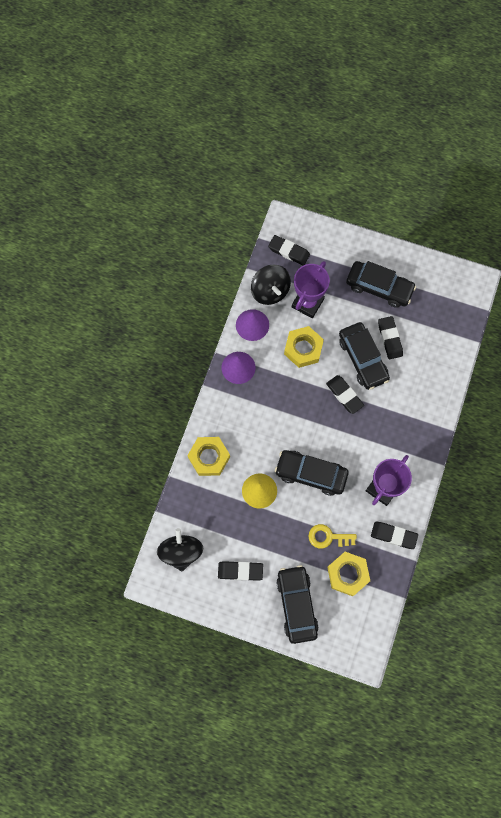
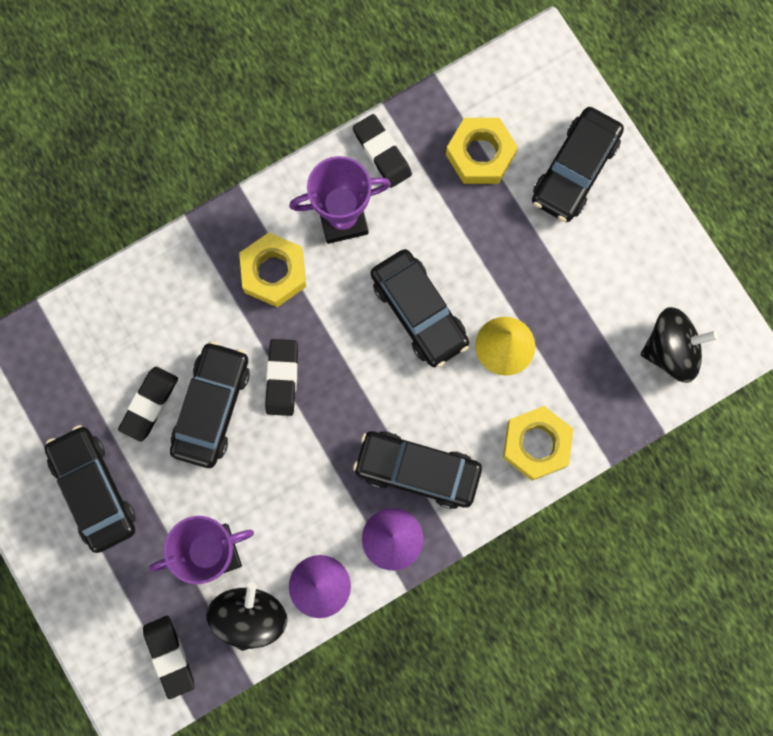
camera: 140 degrees left, 5 degrees up
(181, 552) = (671, 350): black spinning top -> black spinning top turned 135 degrees counterclockwise
(240, 571) = (613, 266): black eraser -> none
(252, 404) = (417, 470): none -> black car
(303, 349) = (279, 490): yellow nut -> yellow nut (274, 272)
(328, 537) = (466, 217): yellow key -> none

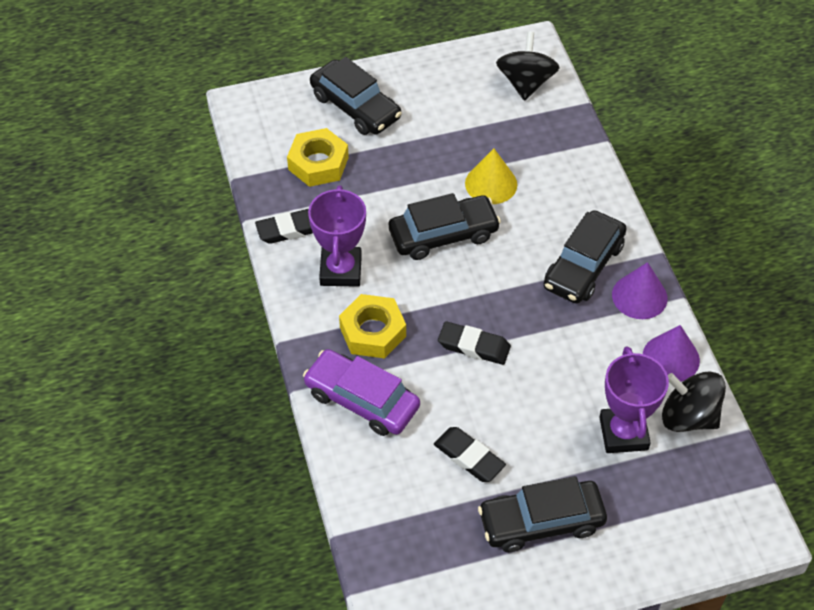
camera: 75 degrees left, 25 degrees down
(169, 656) = (714, 489): black eraser -> none
(190, 284) = (362, 400): none -> purple car
(212, 407) = (486, 406): black car -> none
(536, 444) = (581, 182): yellow nut -> none

